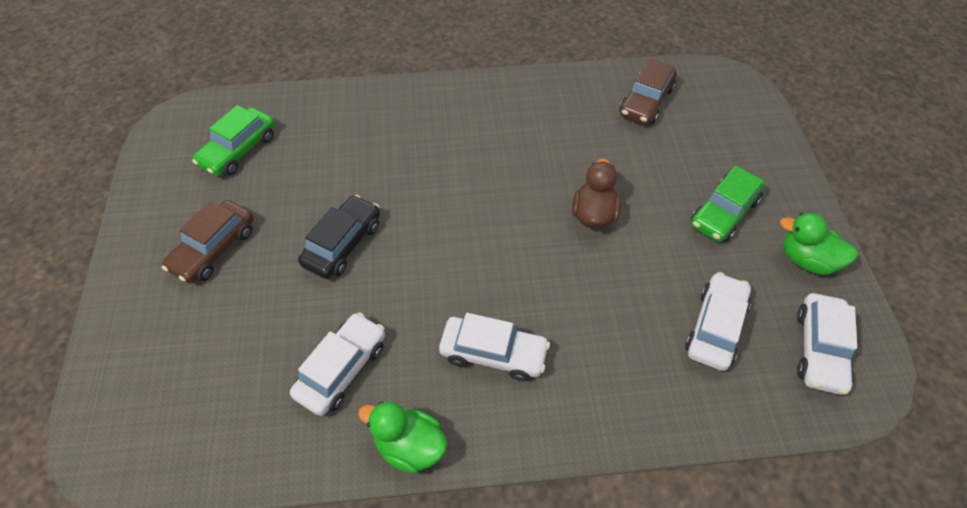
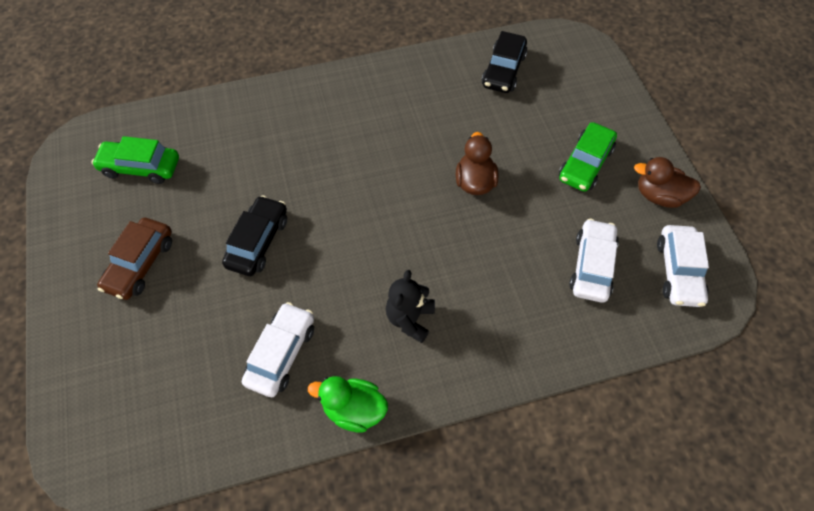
camera: 10 degrees left, 5 degrees up
(238, 150) = (140, 167): green car -> green car turned 75 degrees clockwise
(493, 354) = (410, 319): white car -> black teddy bear
(645, 101) = (503, 70): brown car -> black car
(807, 260) = (659, 196): green duck -> brown duck

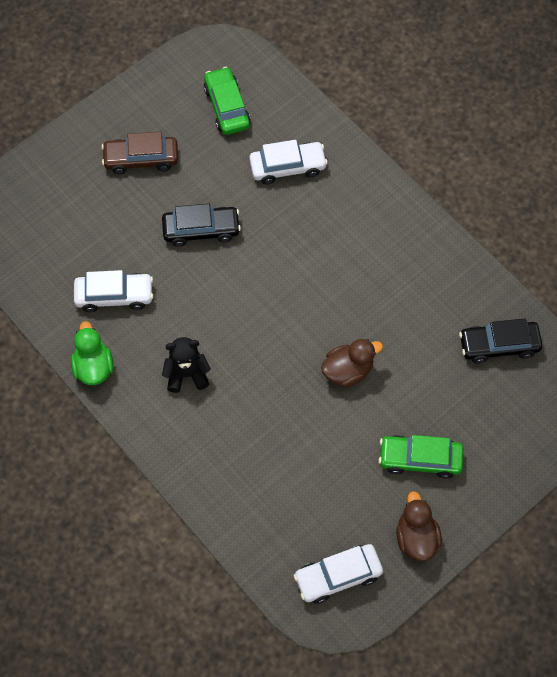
camera: 65 degrees right, 5 degrees up
(592, 266) = (307, 500): white car -> white car (287, 167)

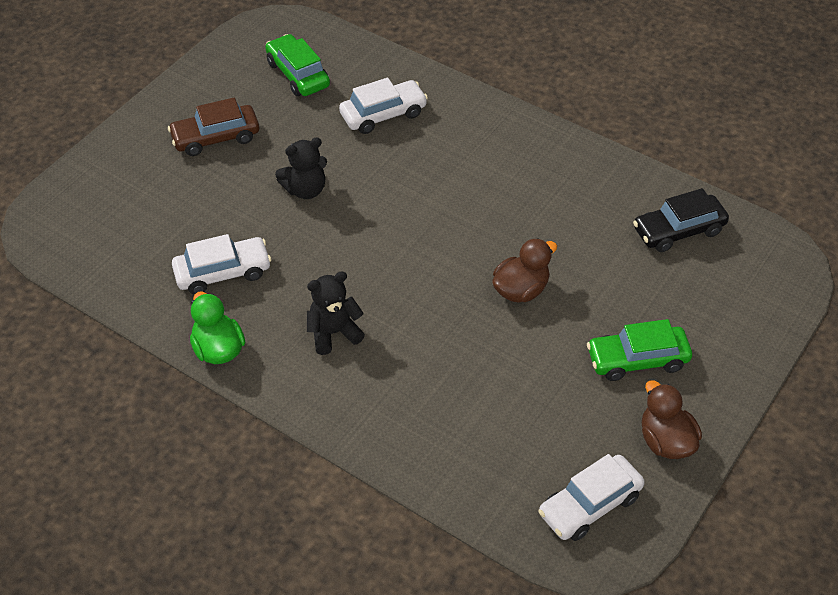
camera: 15 degrees left, 15 degrees down
(201, 230) = (305, 190): black car -> black teddy bear

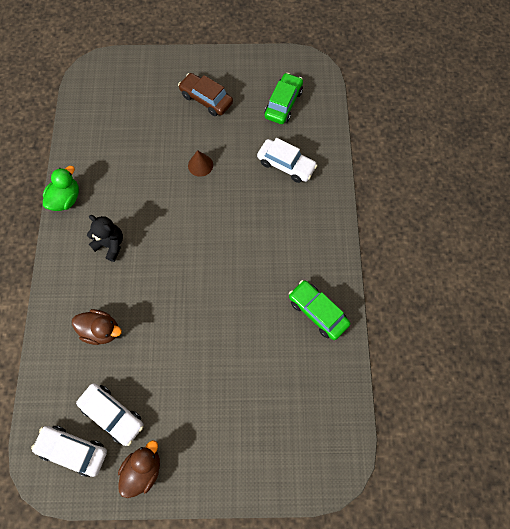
camera: 55 degrees right, 20 degrees up
(223, 273) = (116, 166): white car -> white car (113, 414)
(305, 190) = (200, 165): black teddy bear -> brown cone
(521, 290) = (204, 320): brown duck -> brown duck (101, 330)
(637, 359) = (194, 417): green car -> green car (317, 312)
(678, 230) = (315, 384): black car -> none

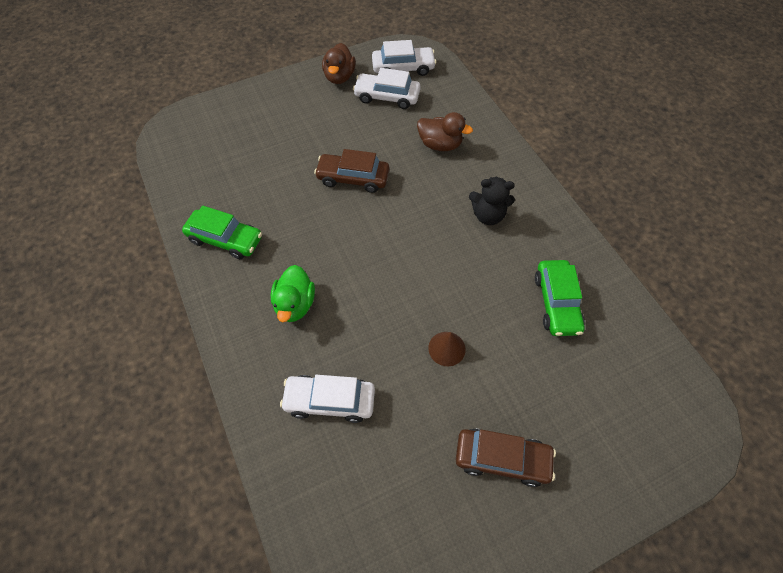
camera: 155 degrees right, 10 degrees down
(66, 199) = (574, 240): green duck -> green duck (295, 304)
(101, 330) = (440, 144): brown duck -> brown duck turned 150 degrees counterclockwise
(193, 327) = (353, 178): none -> brown car
(283, 104) = (378, 510): green car -> green car (556, 303)

